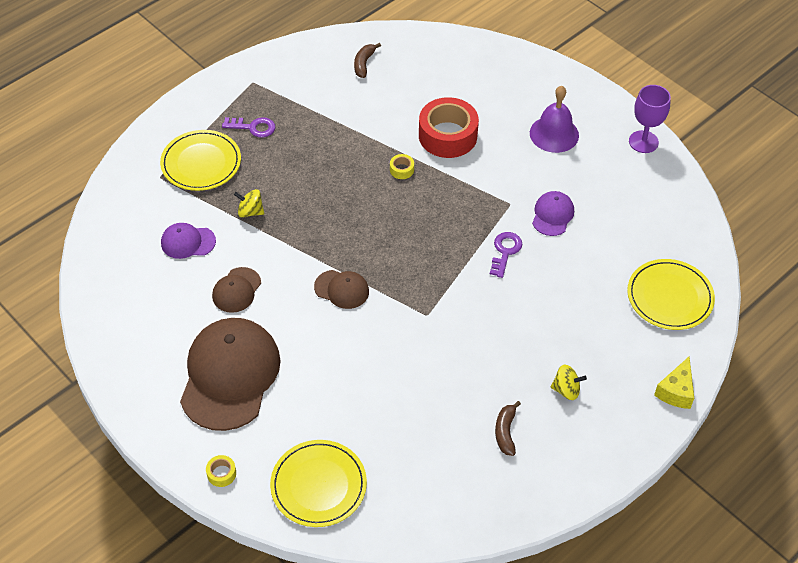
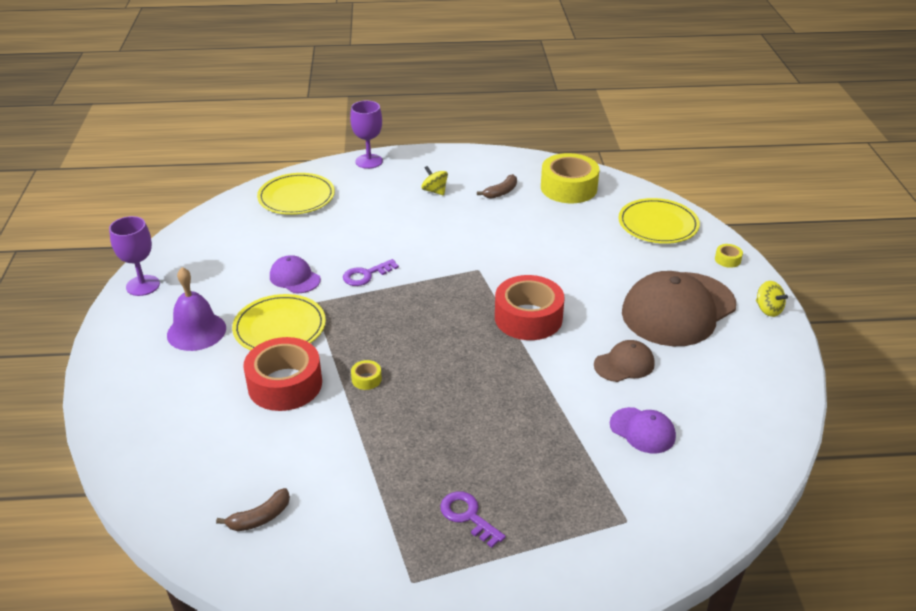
camera: 140 degrees left, 15 degrees down
(201, 163) = (565, 508): yellow plate -> yellow plate (279, 327)
(250, 212) = (553, 424): yellow spinning top -> yellow spinning top (768, 309)
(342, 289) = (528, 318): brown cap -> red tape
(448, 487) = (568, 188): none -> yellow tape
(552, 215) = (295, 278): purple cap -> purple cap turned 75 degrees clockwise
(676, 391) = (369, 161): yellow cheese -> purple goblet

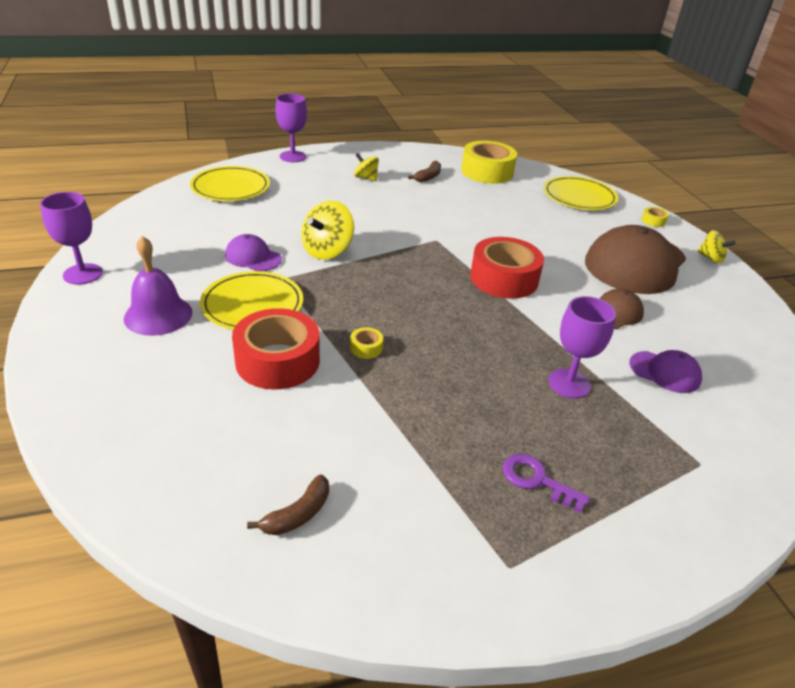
camera: 15 degrees left, 0 degrees up
(366, 275) = (327, 251): purple key -> yellow spinning top
(540, 432) = (569, 383): none -> purple goblet

